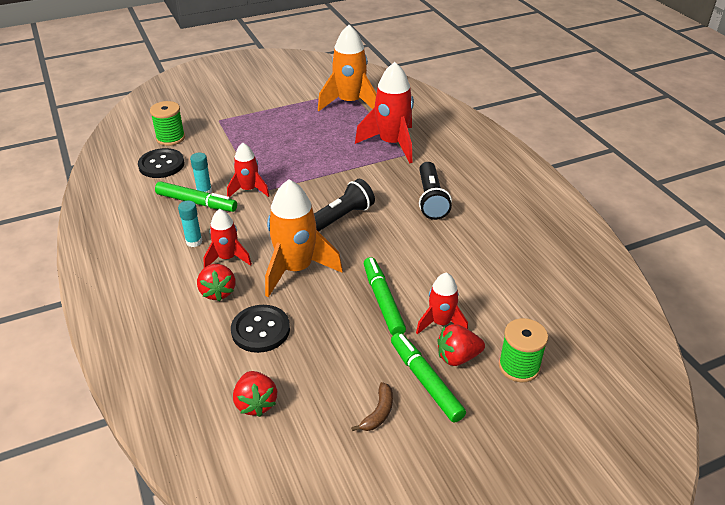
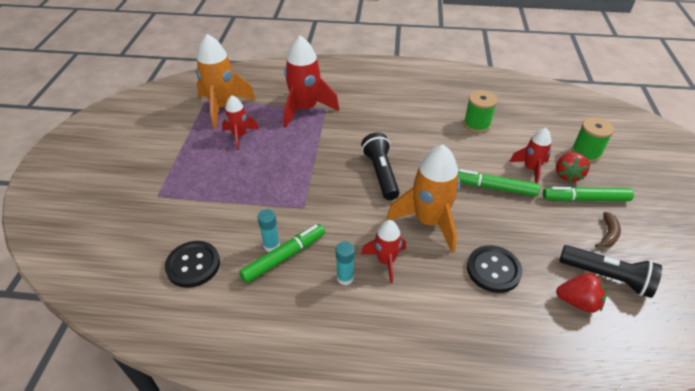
camera: 60 degrees left, 5 degrees up
(170, 138) = (150, 243): green spool -> green spool (476, 124)
(218, 292) = (429, 283): red strawberry -> none
(249, 190) = (295, 213): red rocket -> red rocket (240, 136)
(378, 413) = (608, 234): brown banana -> brown banana turned 60 degrees clockwise
(431, 199) = (392, 119): black flashlight -> black flashlight (606, 277)

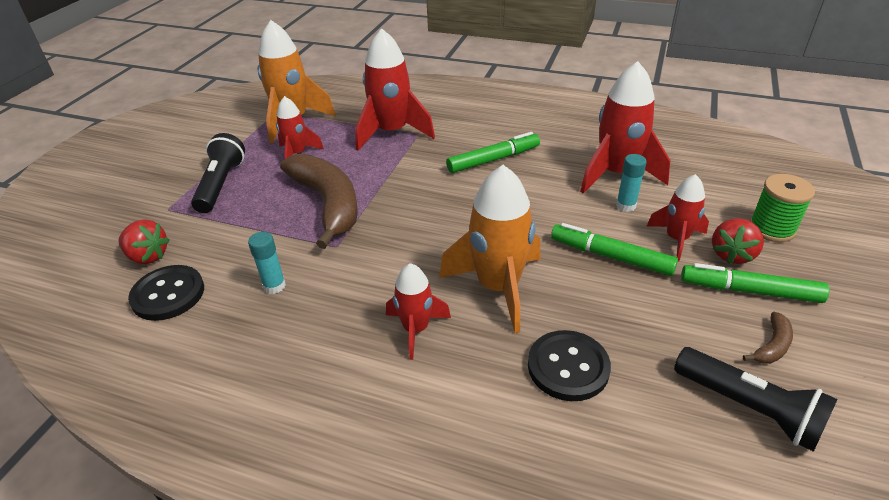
camera: 15 degrees right, 5 degrees down
(282, 175) = (327, 204): none -> brown banana
(284, 257) = (283, 302): green marker -> green marker (493, 159)
(345, 278) = (350, 342): turquoise glue stick -> turquoise glue stick (626, 205)
(381, 174) = (456, 219): black flashlight -> black flashlight (221, 185)
(476, 124) = (616, 174): green spool -> red rocket
(578, 302) = (687, 436): red strawberry -> red strawberry (148, 256)

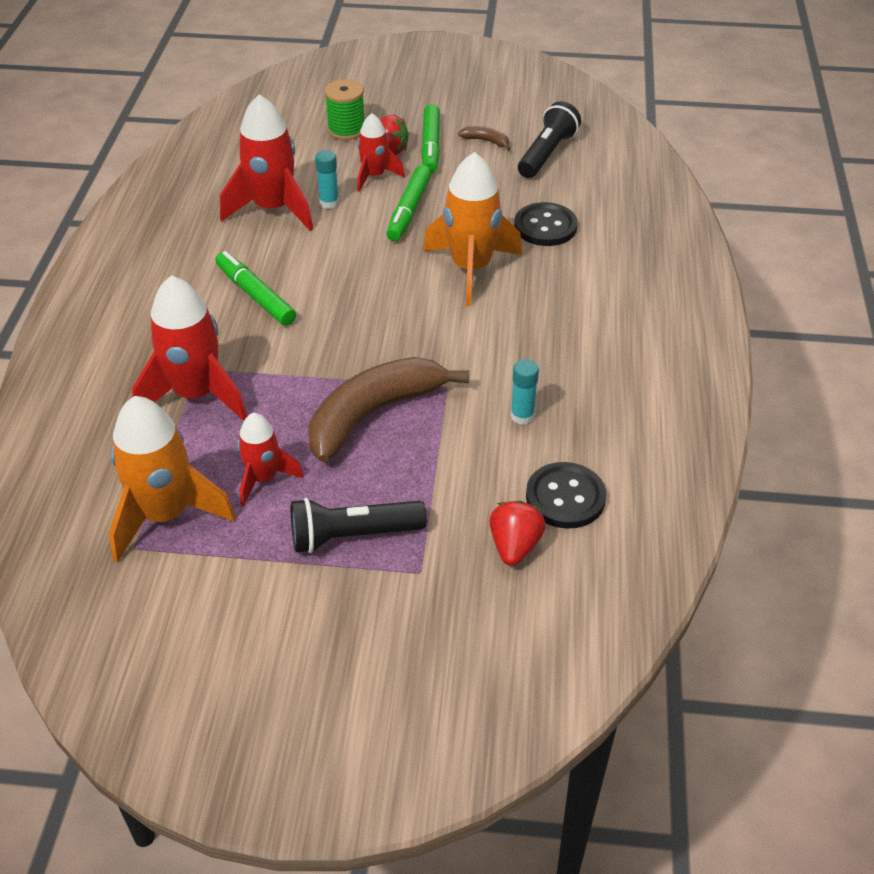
camera: 105 degrees left, 5 degrees up
(416, 329) = (540, 308): red rocket -> none

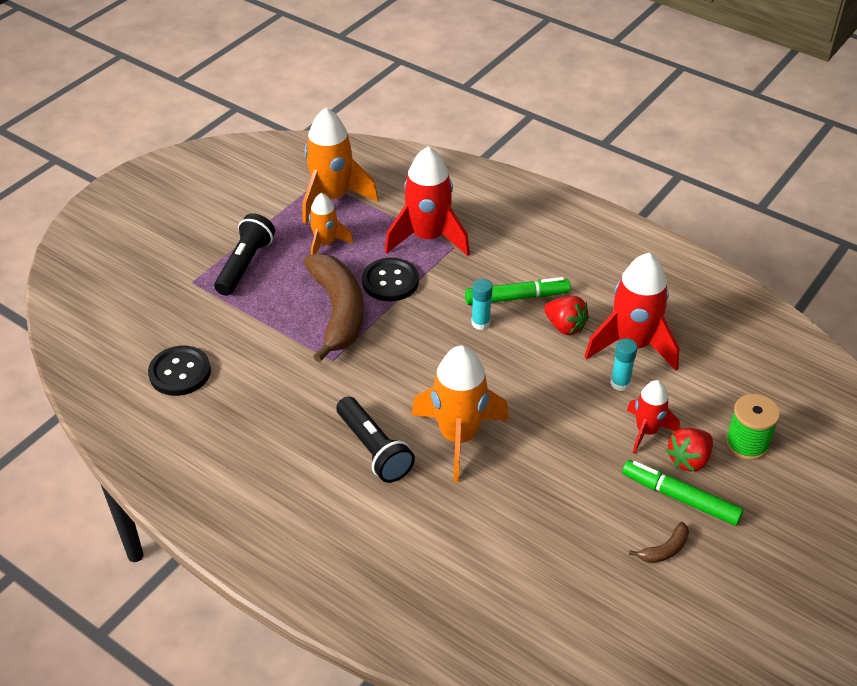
camera: 120 degrees right, 0 degrees up
(264, 478) = (325, 244): red rocket -> orange rocket
(409, 210) = (574, 433): green marker -> none
(514, 546) = (168, 330): red strawberry -> red strawberry (565, 326)
(522, 416) = (268, 387): turquoise glue stick -> turquoise glue stick (480, 323)
(545, 226) = (483, 521): black button -> black button (390, 281)
(546, 154) = (609, 591): black flashlight -> black flashlight (374, 449)

